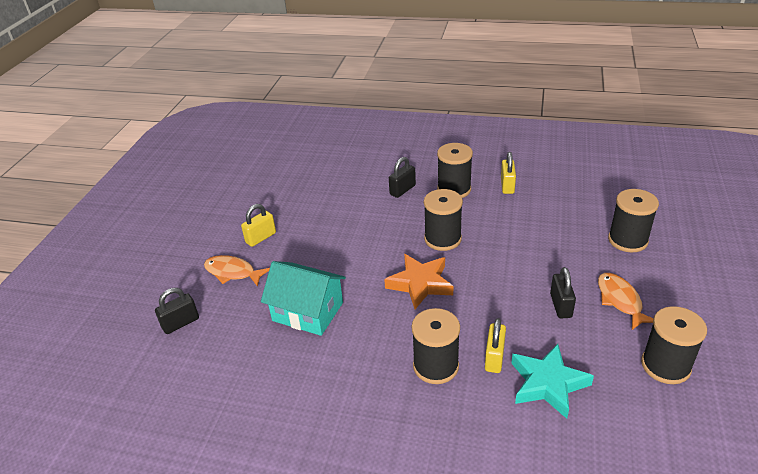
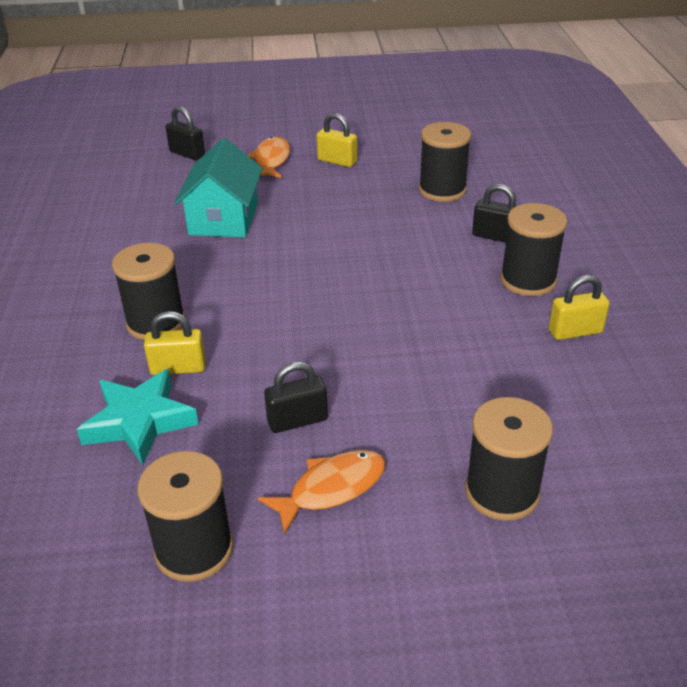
camera: 70 degrees right, 0 degrees up
(420, 284) = (298, 286): orange star -> none
(442, 239) = (401, 289): black spool -> black spool (442, 190)

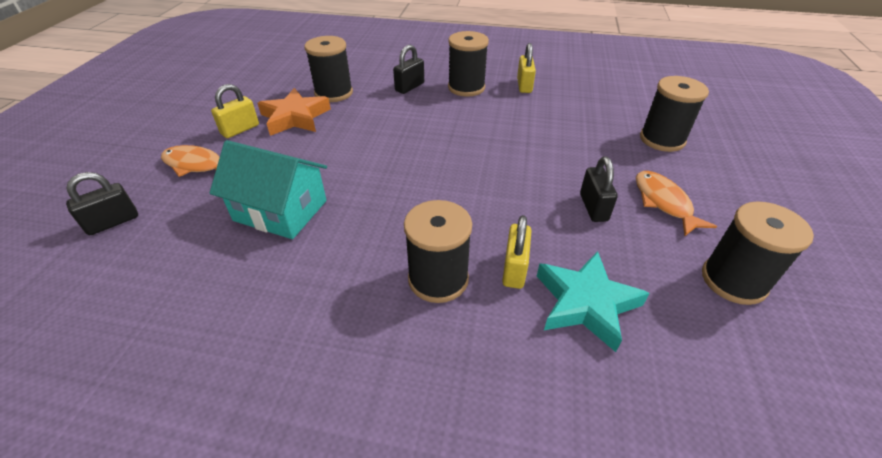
camera: 75 degrees left, 5 degrees up
(376, 182) = (295, 117): none -> orange star

